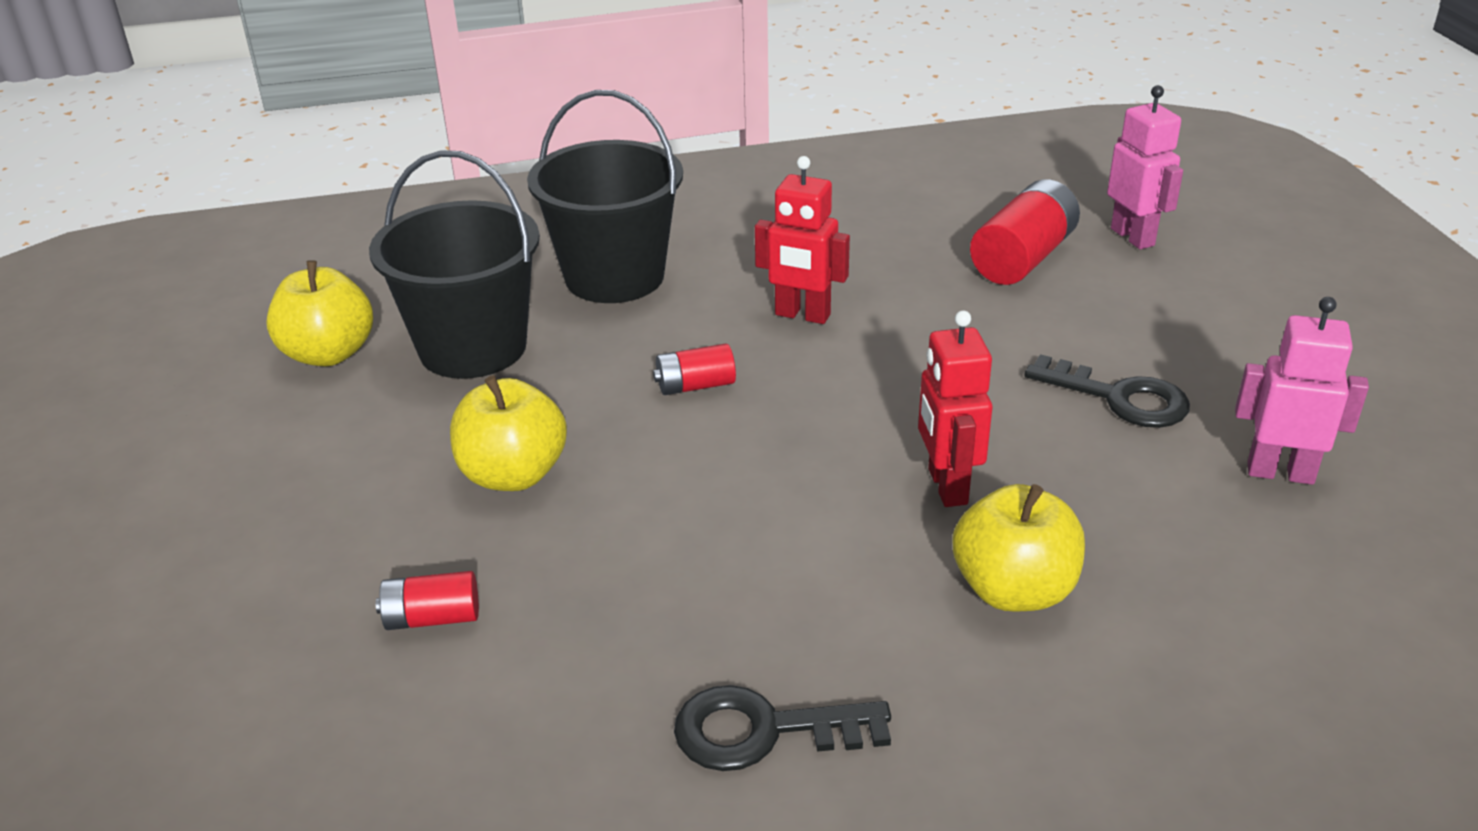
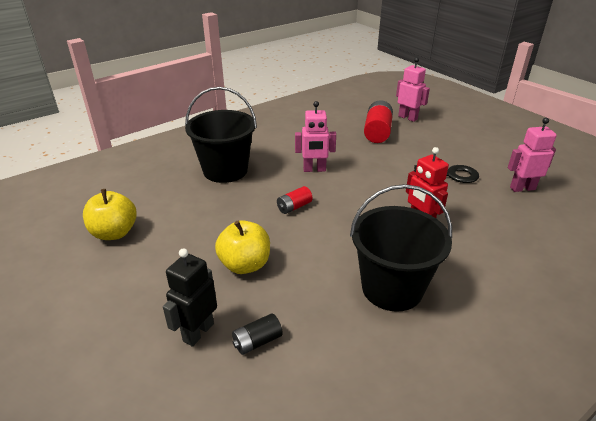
camera: 25 degrees left, 0 degrees up
(345, 570) = (198, 332): none -> black robot
(432, 618) = (257, 341): red battery -> black battery
(473, 348) = (184, 214): black bucket -> black bucket (392, 288)
(763, 731) = (435, 343): black key -> none
(802, 315) = (314, 169): red robot -> pink robot
(1013, 590) = (476, 255): yellow apple -> none

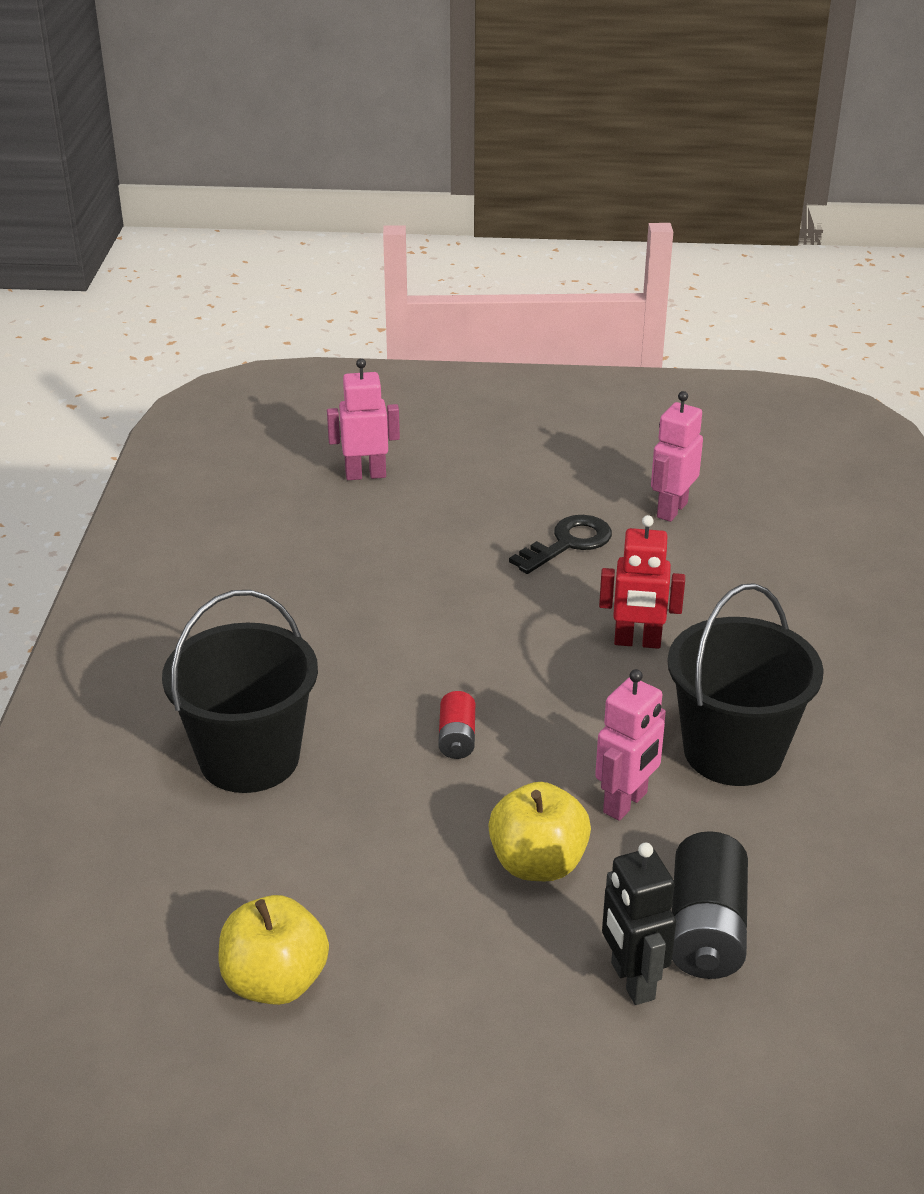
camera: 50 degrees left, 0 degrees up
(257, 341) = (706, 929): black battery -> black battery, size x1.80
(314, 169) = (382, 659): pink robot -> pink robot (626, 803)
(377, 132) = (364, 531): red battery -> none

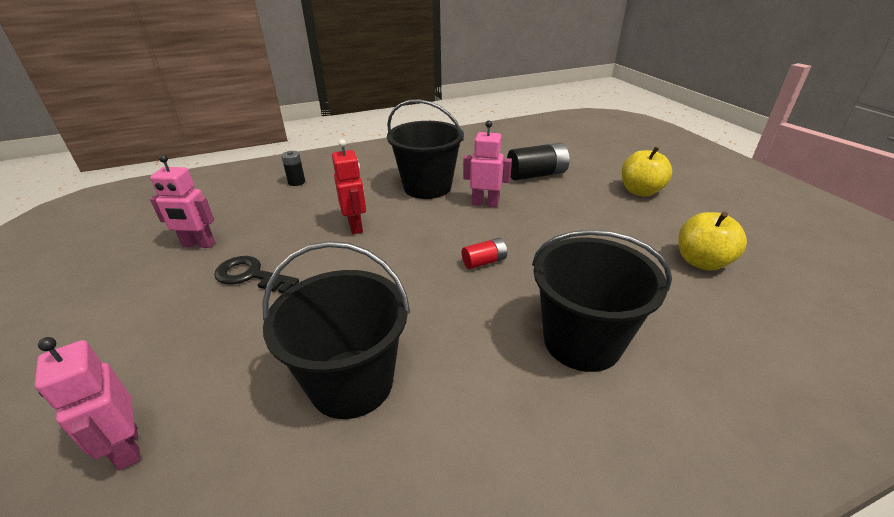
camera: 115 degrees left, 0 degrees up
(336, 586) = (351, 382): none -> black bucket
(538, 863) = (545, 215): yellow apple -> yellow apple (640, 191)
(631, 981) = (579, 183): black robot -> none
(833, 607) = (296, 182): none -> black battery

